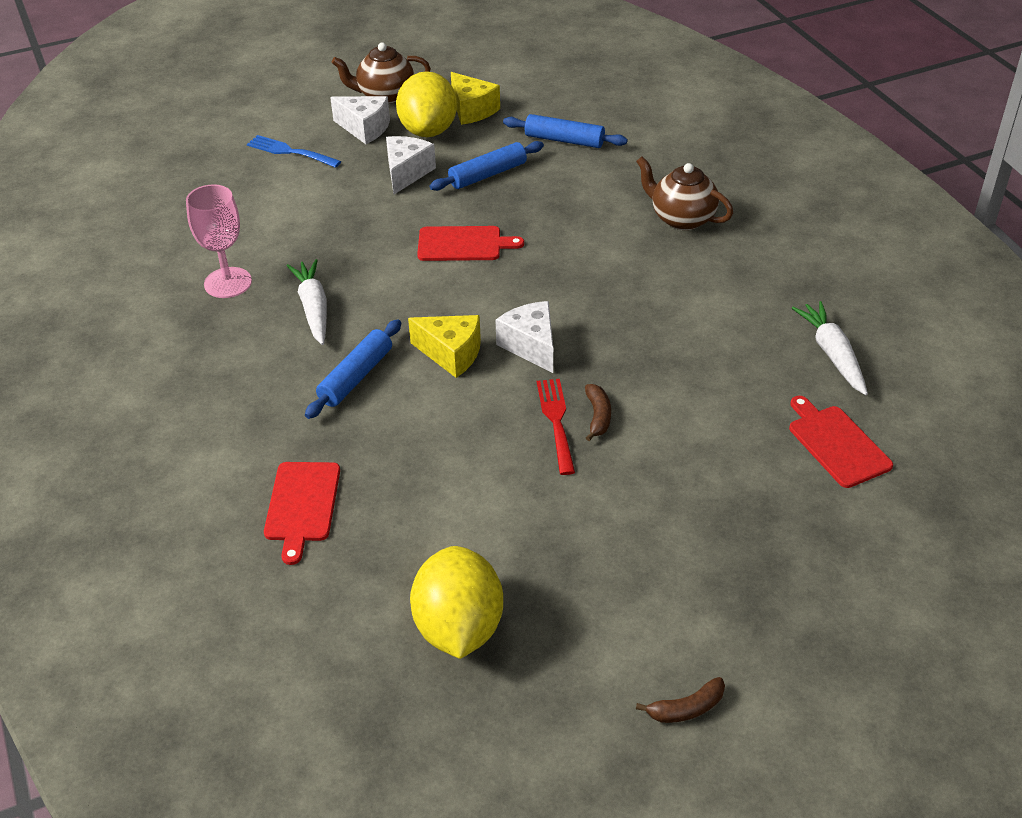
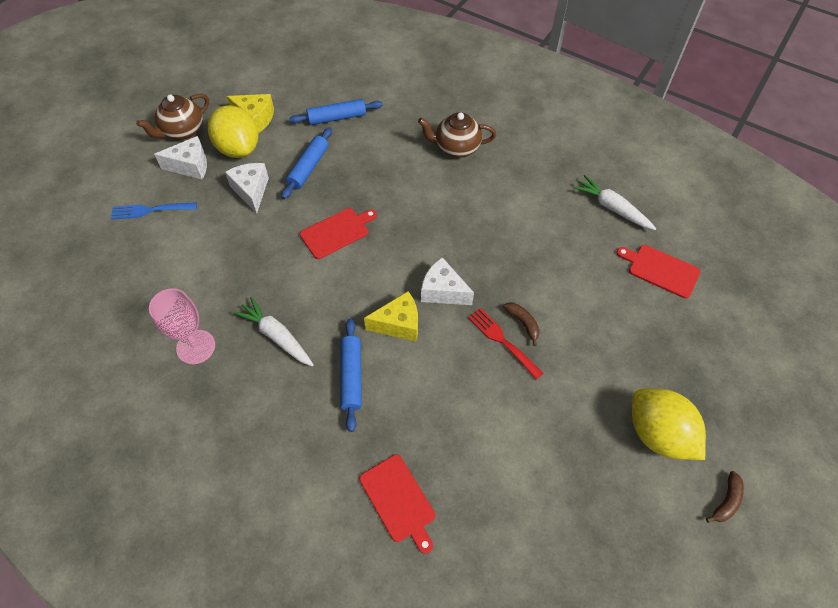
camera: 35 degrees left, 15 degrees up
(458, 628) = (567, 530): yellow lemon -> yellow lemon (658, 434)

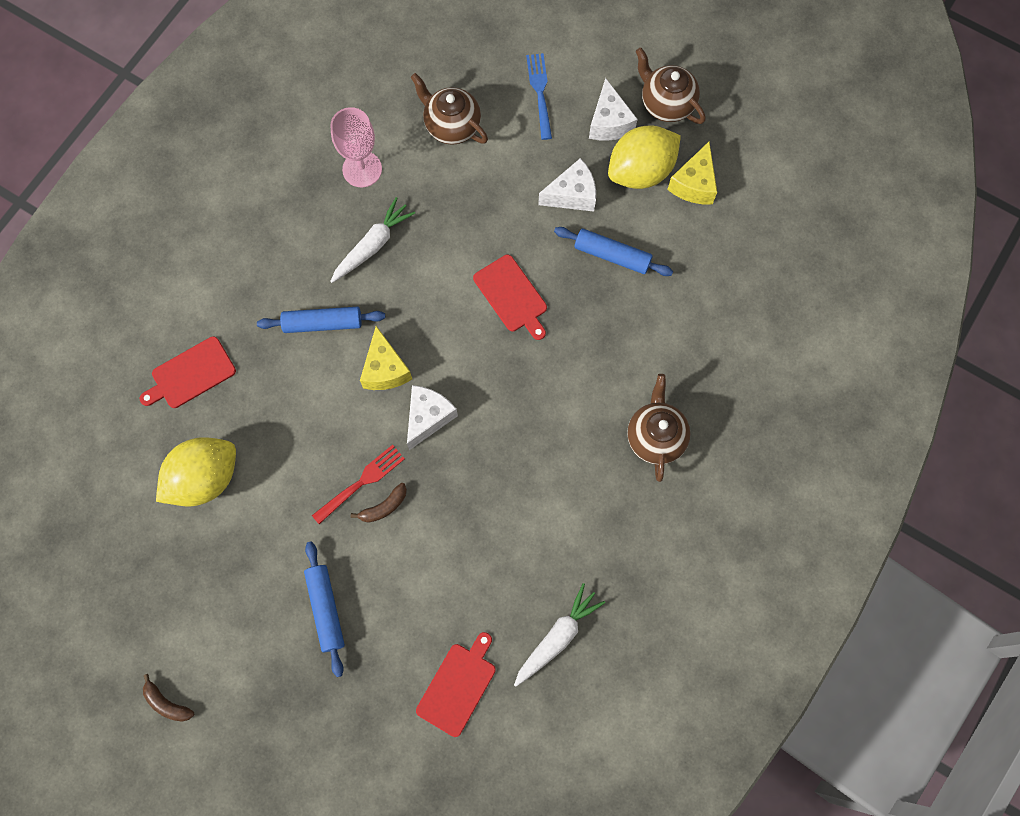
camera: 90 degrees right, 15 degrees up
(167, 274) = (451, 126): none -> brown teapot
(337, 117) = (702, 283): blue rolling pin -> blue rolling pin (326, 609)
(658, 434) = (243, 643): yellow lemon -> yellow lemon (205, 478)

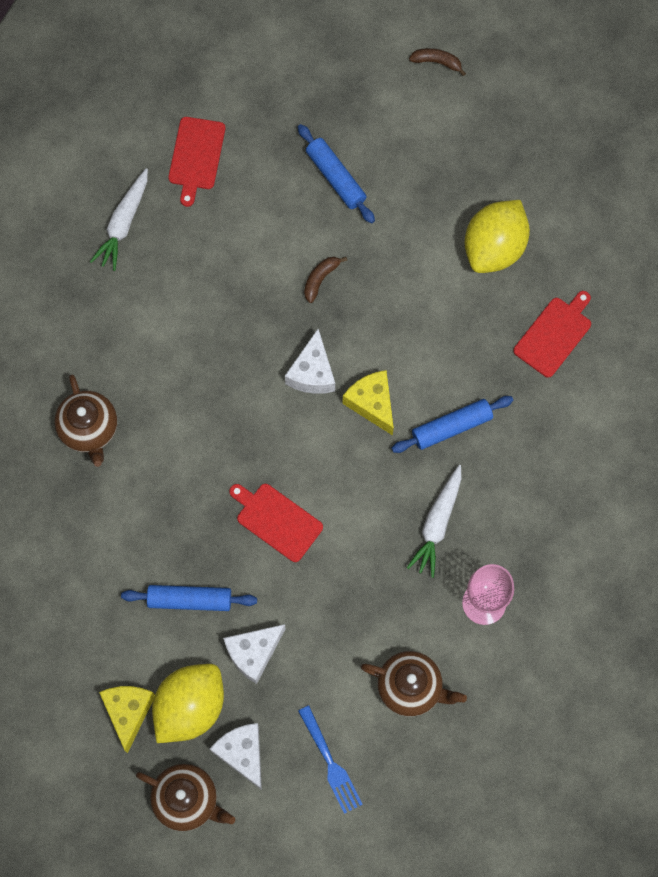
camera: 160 degrees right, 0 degrees up
(361, 483) = (350, 292): red fork -> none

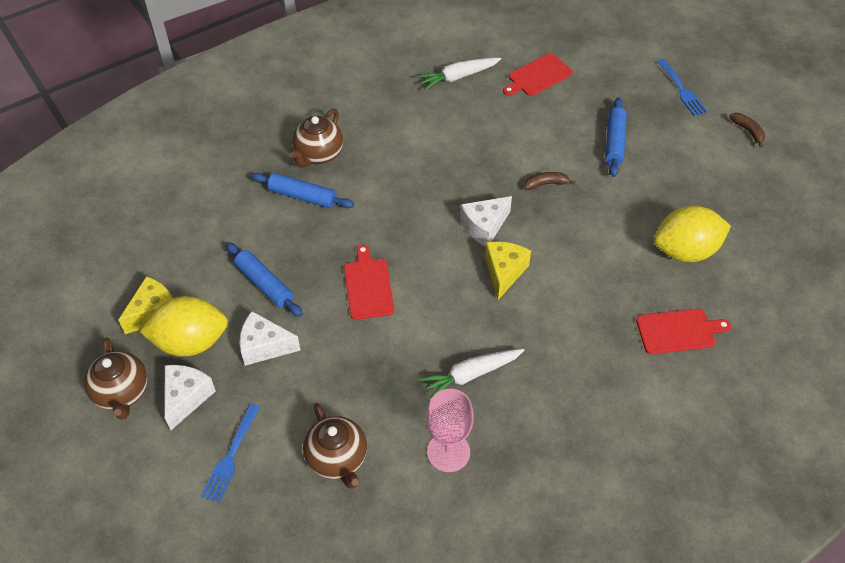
camera: 45 degrees right, 20 degrees down
(339, 60) = (681, 89): none -> blue fork
(451, 427) = (544, 327): blue rolling pin -> blue rolling pin (303, 196)

